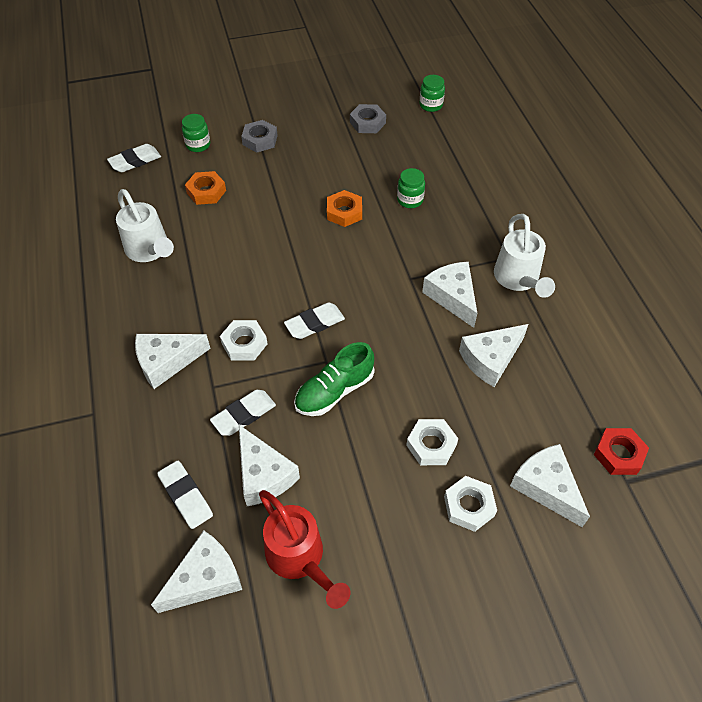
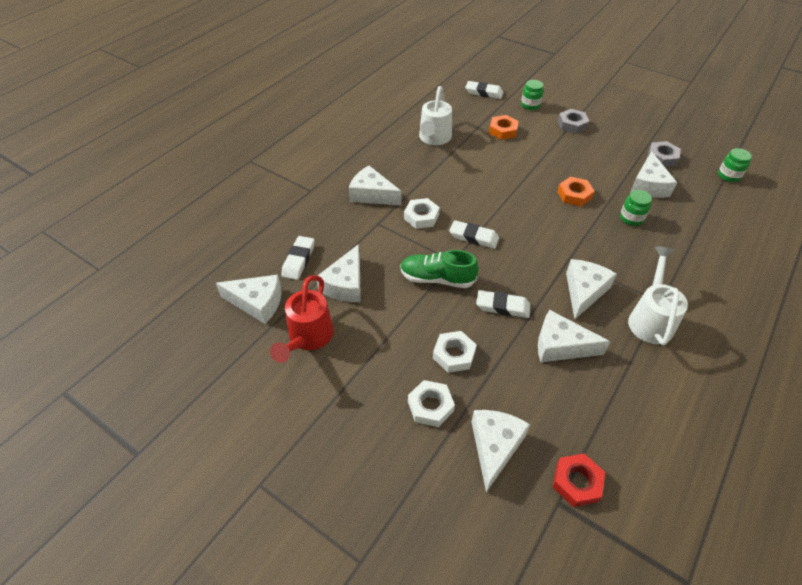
camera: 50 degrees right, 5 degrees down
(244, 415) = (374, 249): white eraser -> white eraser (502, 307)
(387, 158) = (648, 185): none -> white cheese
(518, 279) = (650, 319): white watering can -> white watering can turned 150 degrees clockwise

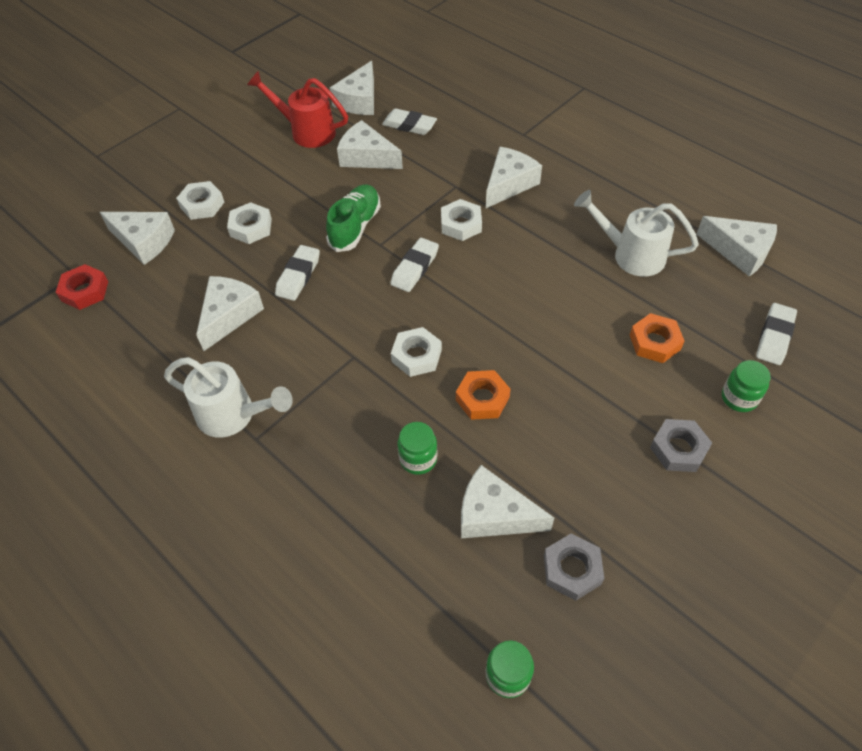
camera: 100 degrees right, 5 degrees up
(554, 227) = (416, 356): none -> white nut
(584, 291) = (297, 358): white cheese -> white cheese (739, 251)

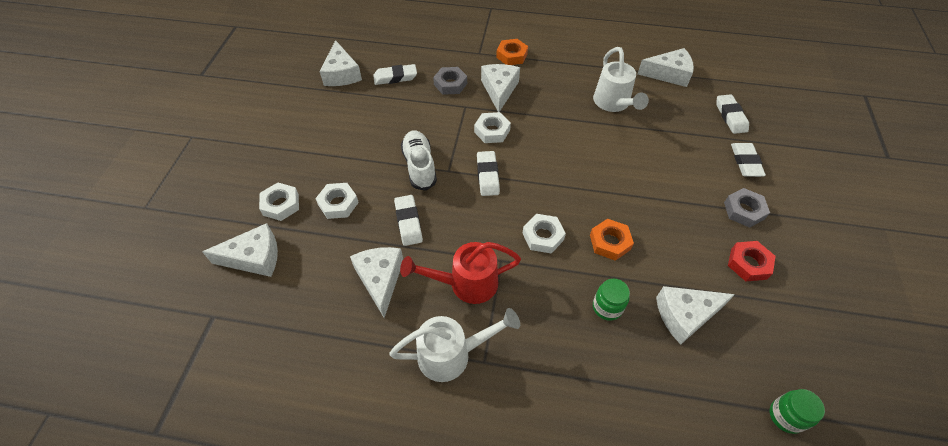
camera: 35 degrees left, 0 degrees up
(85, 291) = (234, 325): red nut -> red nut (748, 264)
(307, 131) = (320, 112): red watering can -> red watering can (466, 283)
(355, 227) = (419, 166): green shoe -> white shoe
(366, 157) = (383, 112): white cheese -> none
(572, 569) = (758, 322): grey nut -> grey nut (450, 84)
(631, 255) = (613, 103): white watering can -> white watering can turned 90 degrees counterclockwise
(655, 342) = (674, 151): orange nut -> orange nut (511, 55)
(739, 398) = (745, 162): green jar -> white eraser

